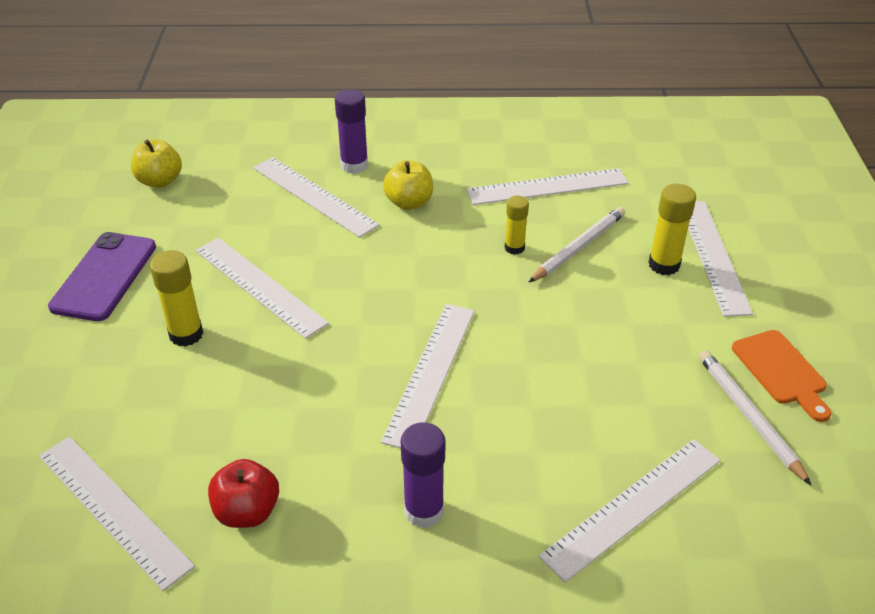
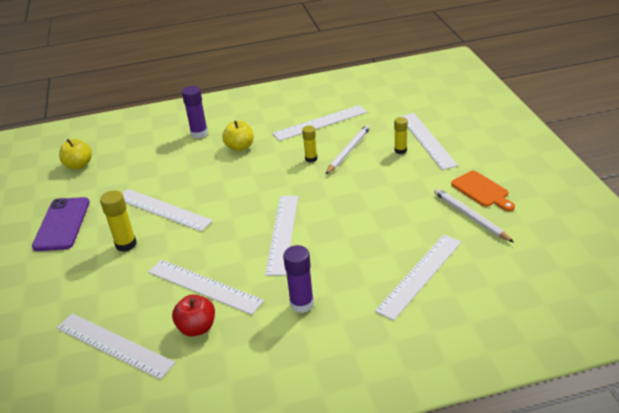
camera: 10 degrees left, 5 degrees down
(313, 196) = (180, 155): white ruler -> white ruler (204, 286)
(664, 265) = (400, 150): yellow glue stick -> yellow glue stick, size x0.66

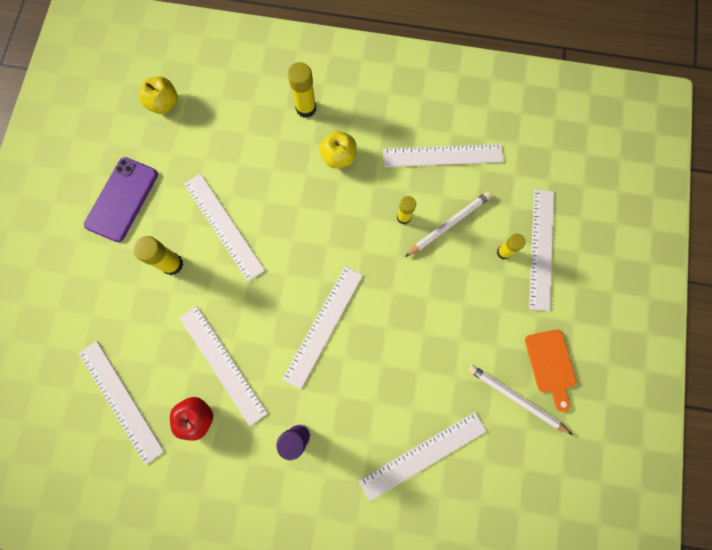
camera: 20 degrees right, 40 degrees up
(199, 133) = (306, 108): purple glue stick -> yellow glue stick
(470, 217) = (516, 398): white pencil -> white pencil turned 45 degrees counterclockwise

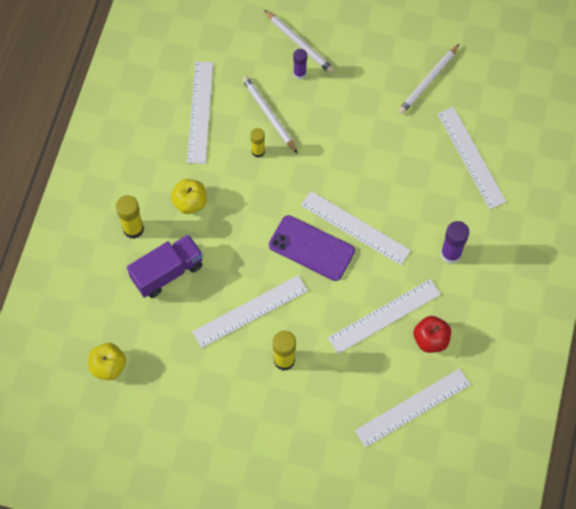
camera: 85 degrees left, 10 degrees down
(122, 199) = (211, 409): purple phone -> purple phone (311, 248)
(262, 144) = (167, 272): none -> purple truck
(504, 252) = (299, 73): yellow glue stick -> purple glue stick
(541, 249) = (299, 43): white ruler -> white pencil
(550, 364) = (401, 51): orange cutting board -> none

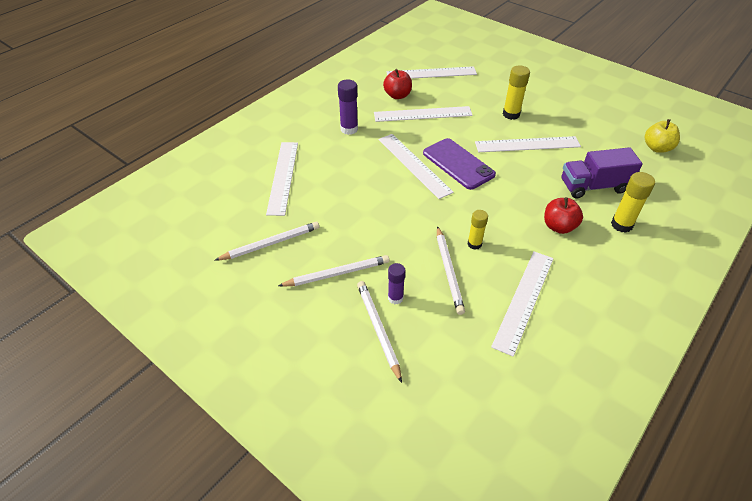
camera: 155 degrees left, 20 degrees down
(190, 202) = (559, 226): yellow apple -> red apple
(356, 76) = (337, 274): none -> white pencil

